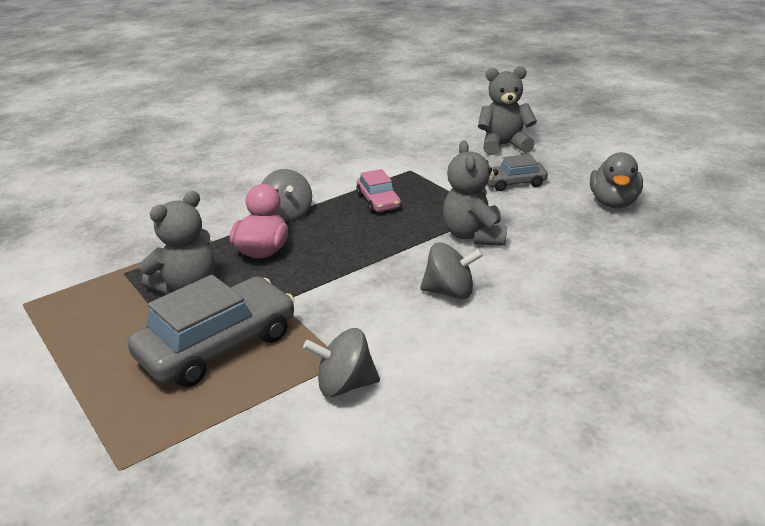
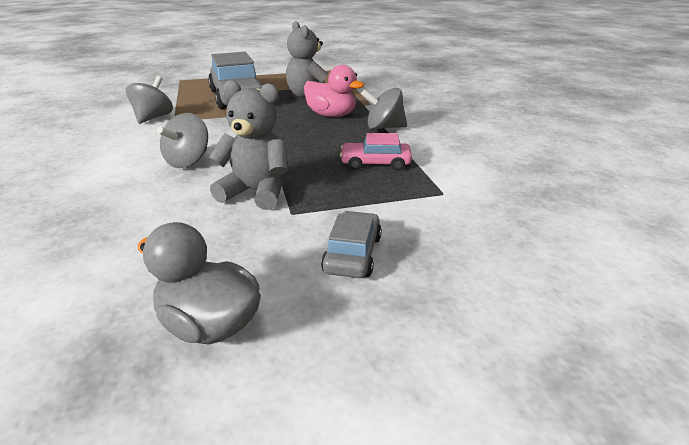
camera: 110 degrees right, 0 degrees up
(504, 145) = (498, 291): grey teddy bear -> none

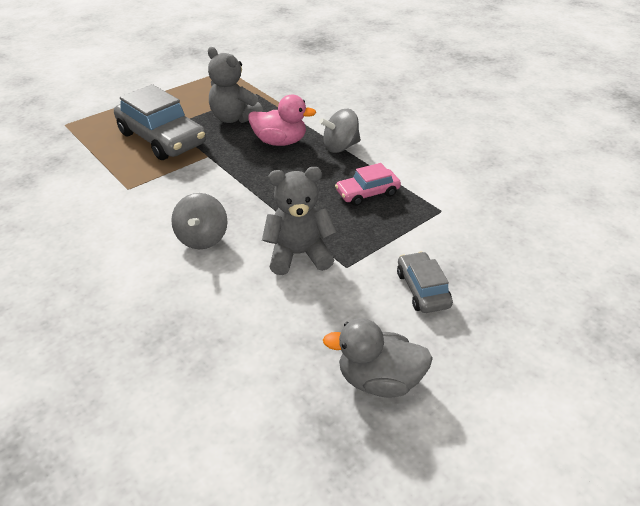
camera: 25 degrees left, 10 degrees up
(153, 118) = (101, 191): grey spinning top -> none

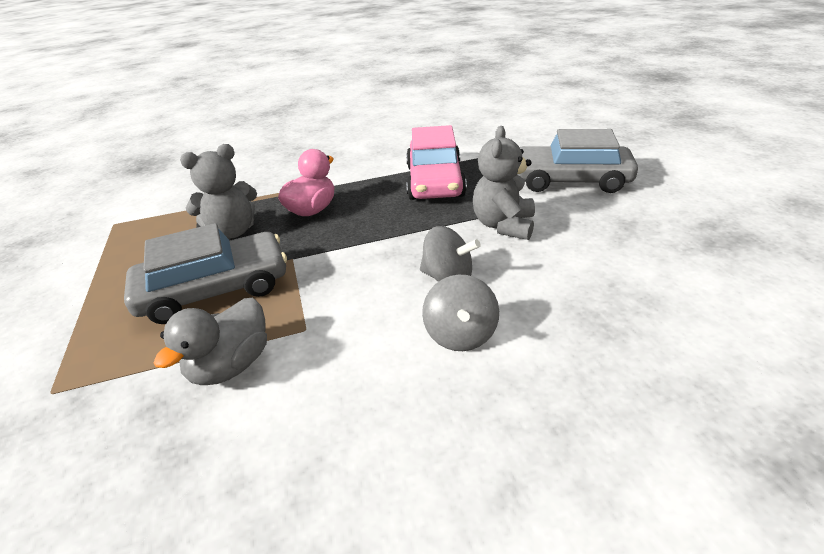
camera: 65 degrees left, 5 degrees down
(340, 147) = (353, 182): grey spinning top -> grey spinning top (460, 335)
(367, 193) = (435, 181): pink car -> pink car, size x1.88
(379, 380) = (666, 213): grey duck -> grey duck (231, 365)
(422, 289) = (570, 180): grey car -> grey car, size x1.88

